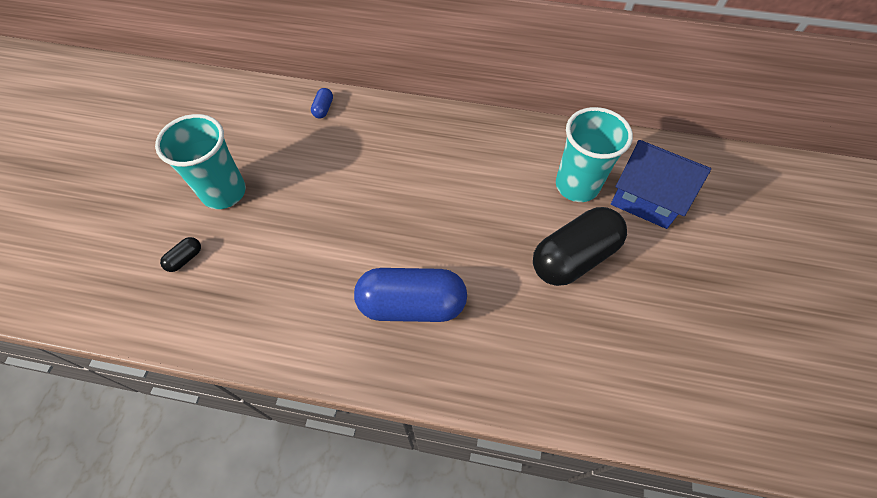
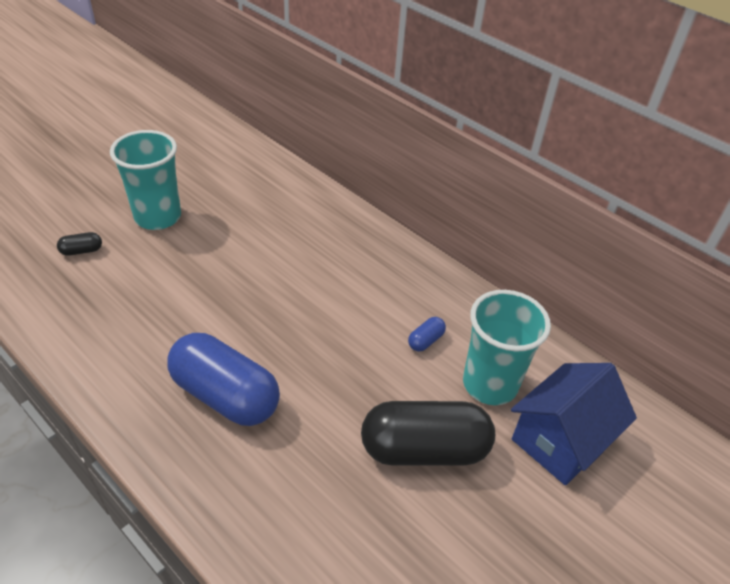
camera: 30 degrees right, 15 degrees down
(323, 109) = (300, 193): blue capsule -> blue capsule (425, 340)
(646, 198) = (560, 440): blue house -> blue house turned 75 degrees clockwise

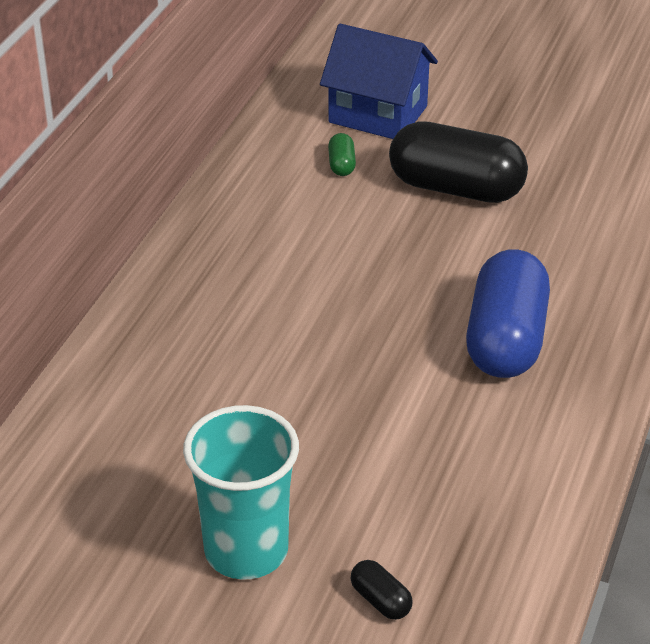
camera: 110 degrees left, 5 degrees down
(424, 449) = (456, 188): black capsule -> black capsule turned 45 degrees counterclockwise
(425, 340) = (312, 219): blue capsule -> none
(490, 384) = (341, 165): turquoise cup -> green capsule

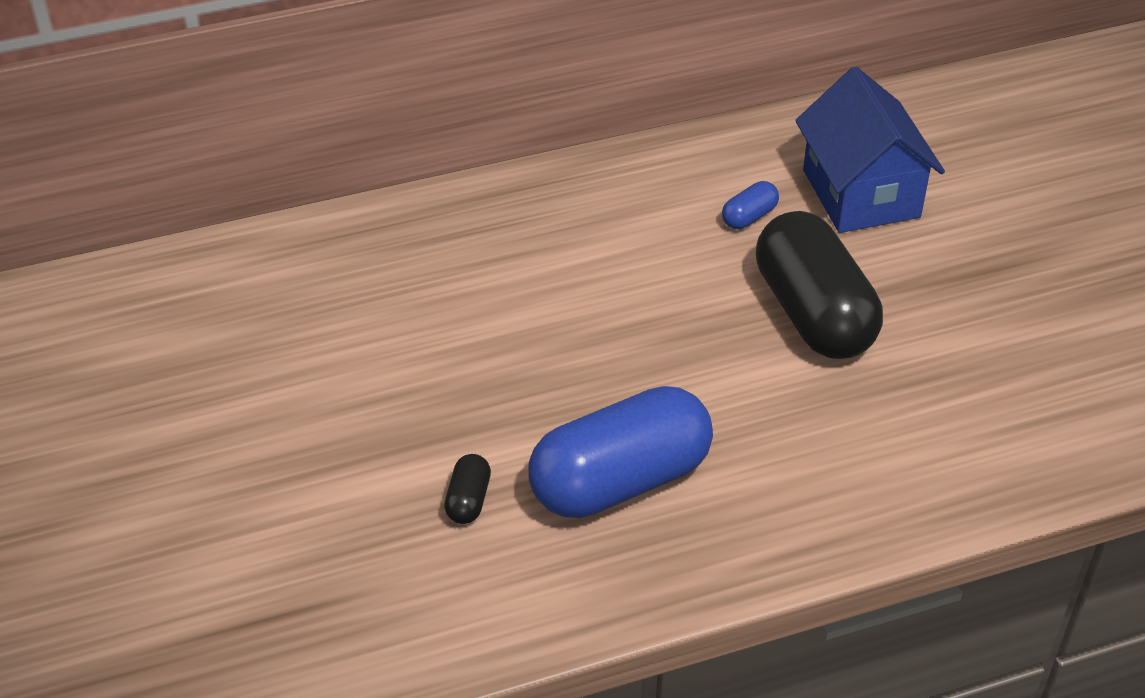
camera: 50 degrees right, 5 degrees up
(246, 550) = (162, 466): turquoise cup -> none
(341, 165) = (749, 217): green capsule -> blue capsule
(380, 600) = (177, 592): black capsule -> black capsule (468, 500)

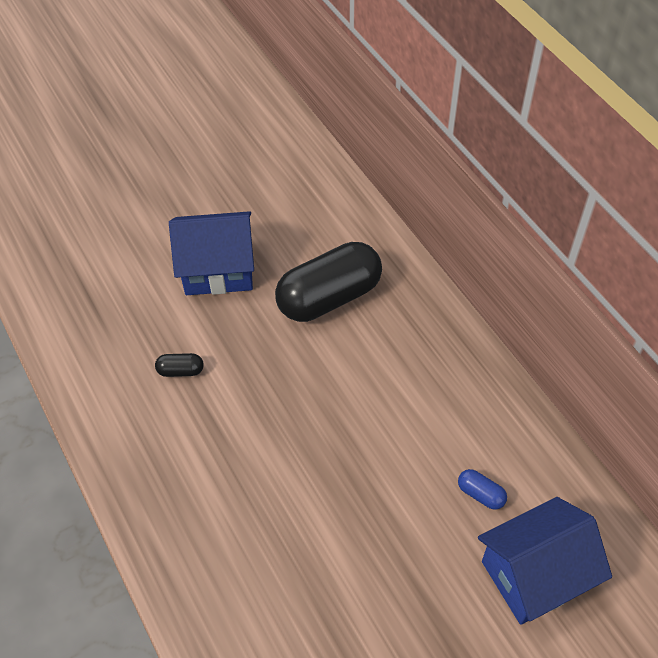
camera: 80 degrees right, 10 degrees up
(282, 433) = (218, 269): none -> blue house
(620, 481) = (206, 449): blue capsule -> none
(813, 313) = (387, 551): black capsule -> black capsule (329, 297)

